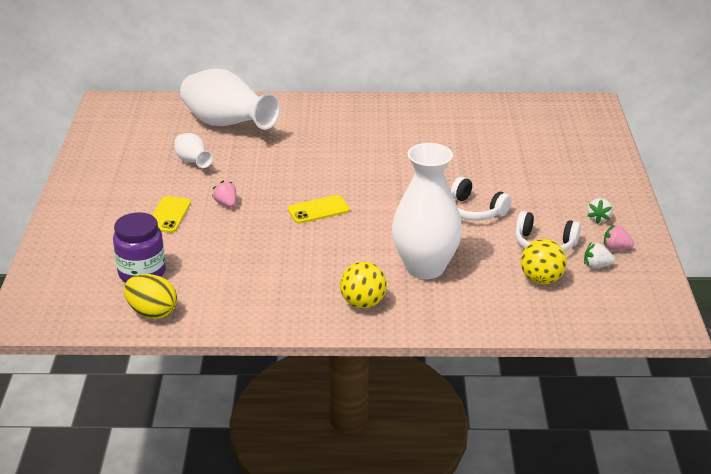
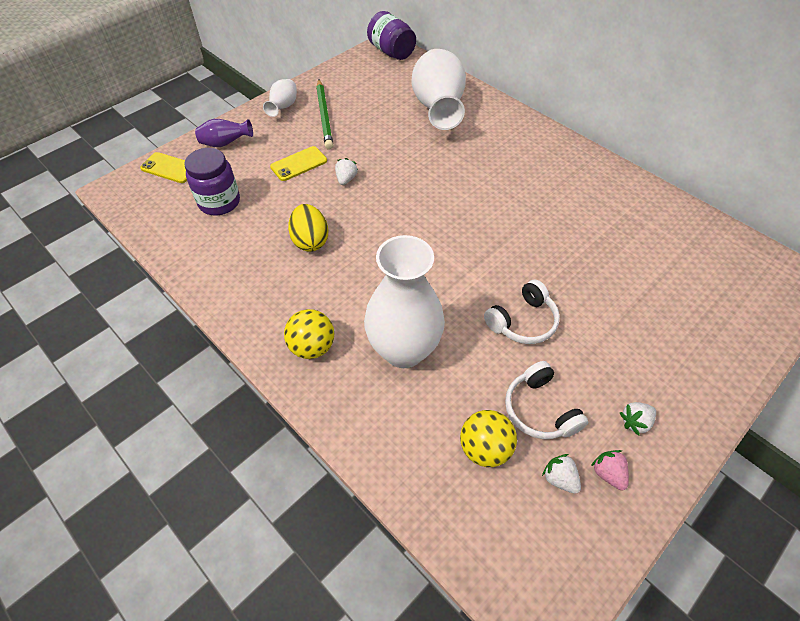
camera: 45 degrees right, 20 degrees up
(75, 236) = (225, 144): none -> purple vase
(120, 105) = (391, 52): none -> purple jar
(135, 175) = (324, 116): none -> green pencil
(152, 312) = (180, 241): yellow egg -> yellow egg (310, 241)
(193, 162) = (373, 128): white vase -> white vase (283, 107)
(226, 204) = (346, 179): pink strawberry -> white strawberry
(318, 210) = (400, 229): yellow phone -> yellow phone (169, 168)
(474, 211) = (522, 321): white headphones -> white headphones turned 120 degrees counterclockwise

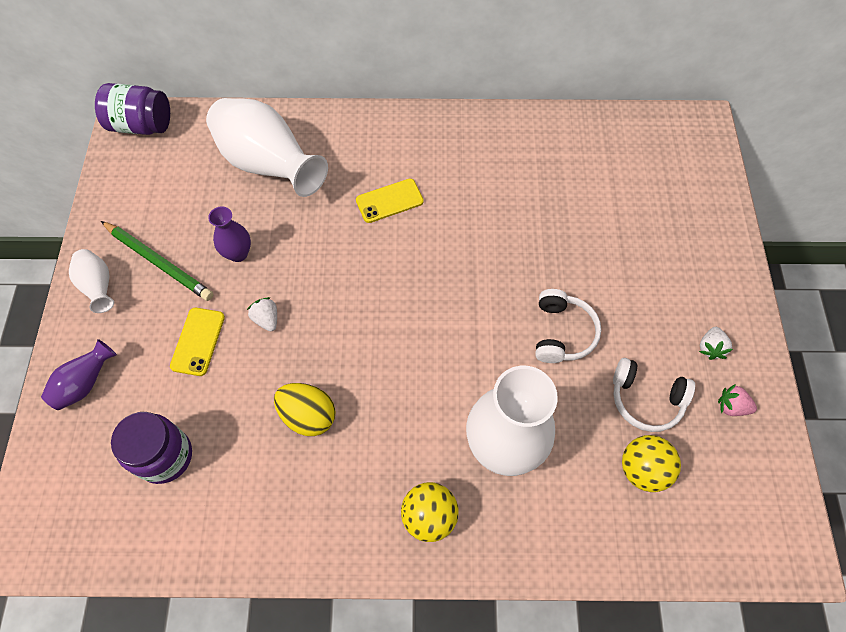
camera: 45 degrees left, 10 degrees up
(169, 168) = (55, 467): yellow phone -> yellow phone (389, 201)
(369, 139) = (238, 253): none -> purple vase
(559, 478) = (708, 442): white strawberry -> none

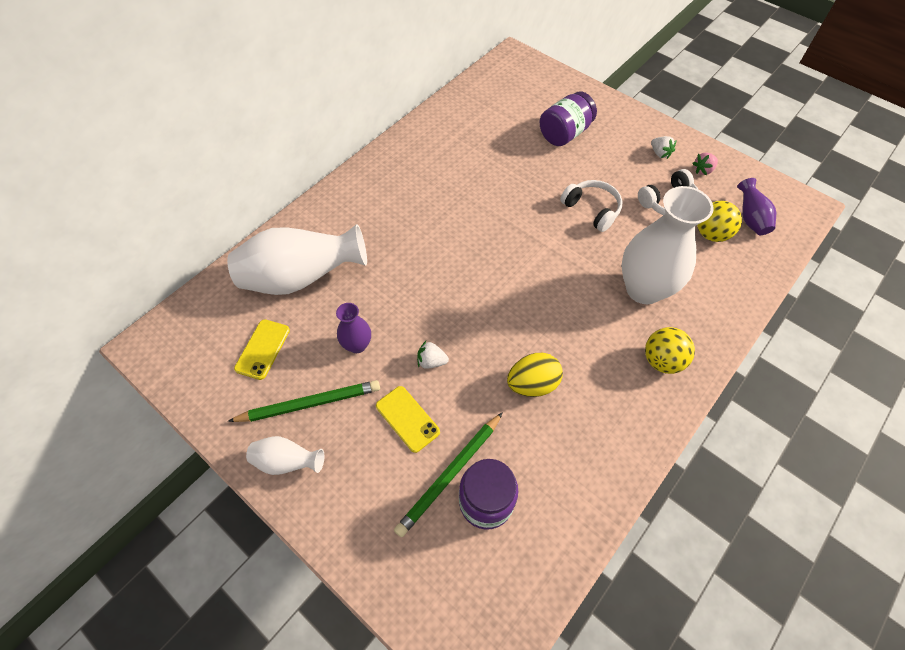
camera: 50 degrees left, 5 degrees down
(85, 383) = (369, 526): purple vase -> purple vase (750, 218)
(141, 125) = (164, 337): purple jar -> purple jar (564, 133)
(170, 410) = (450, 474): none -> green pencil
(389, 201) = (409, 229): yellow phone -> yellow phone (262, 349)

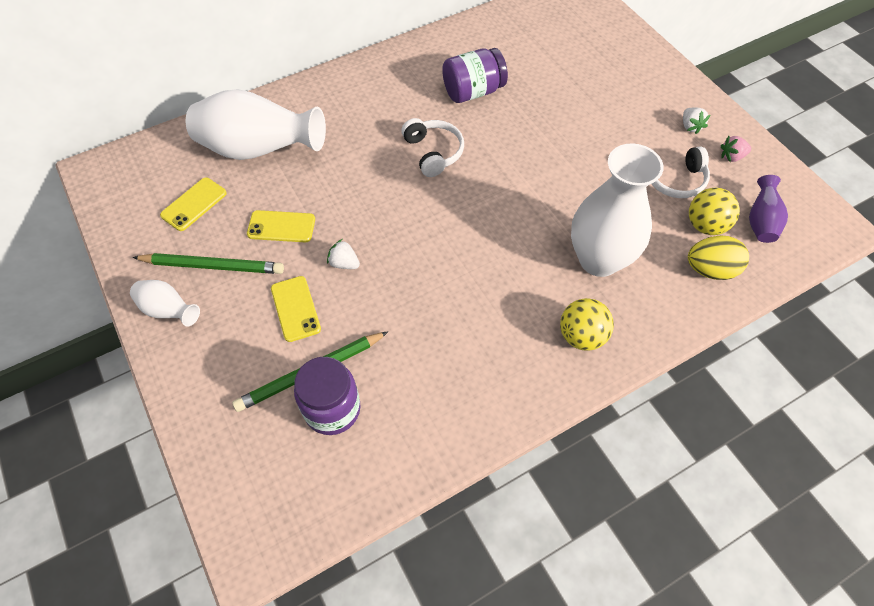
camera: 20 degrees right, 0 degrees up
(357, 345) = (281, 227): purple vase -> yellow phone
(532, 384) = (433, 316): yellow egg -> yellow egg (710, 270)
(564, 133) = (593, 80): purple jar -> purple jar (473, 91)
(592, 209) = (583, 164): white headphones -> white headphones (433, 152)

